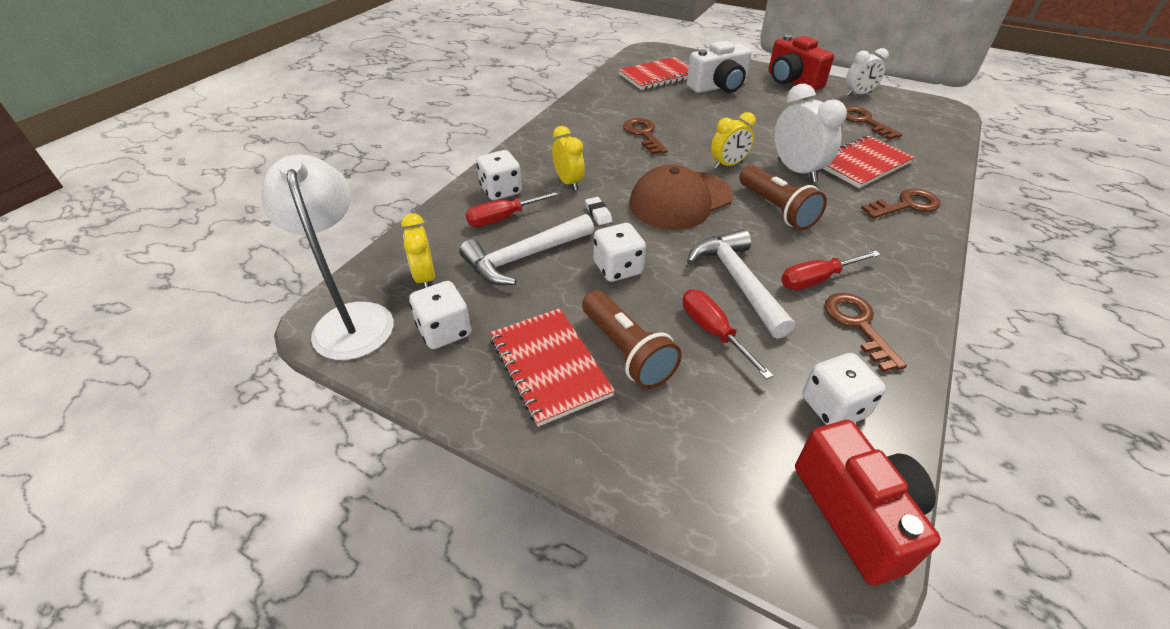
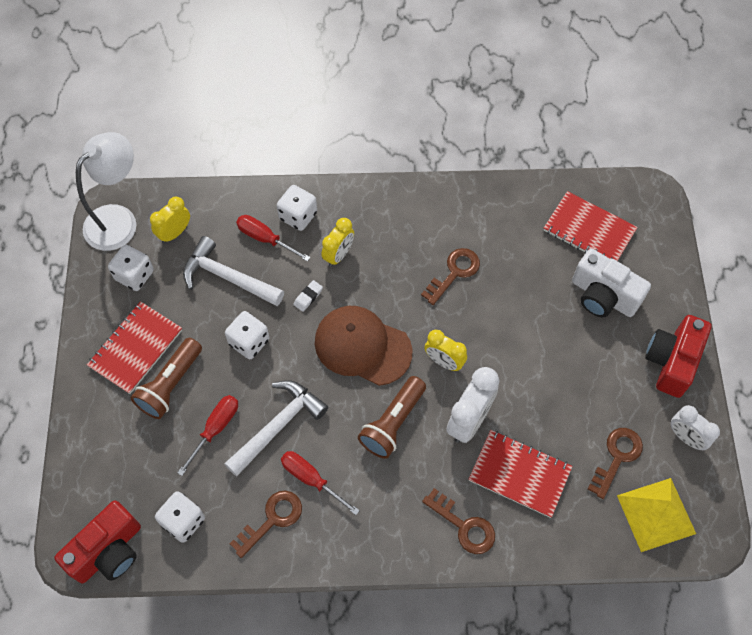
camera: 60 degrees right, 20 degrees up
(921, 122) = (656, 514): none -> yellow pyramid

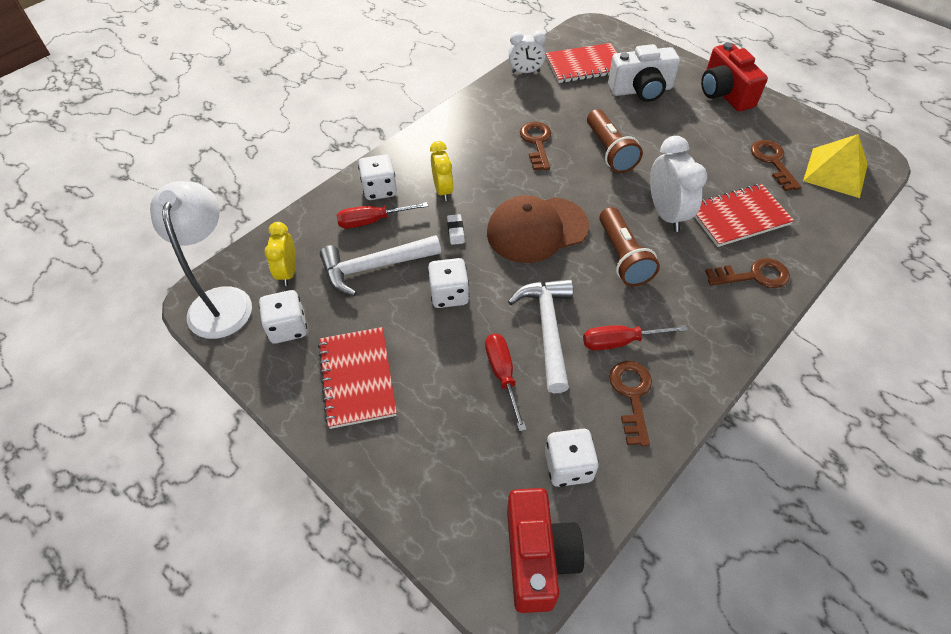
camera: 45 degrees left, 10 degrees down
(170, 385) = (423, 378): brown flashlight -> brown flashlight (609, 151)
(444, 361) = (602, 195): yellow clock -> none
(686, 437) = (788, 123): white clock -> white clock (525, 72)

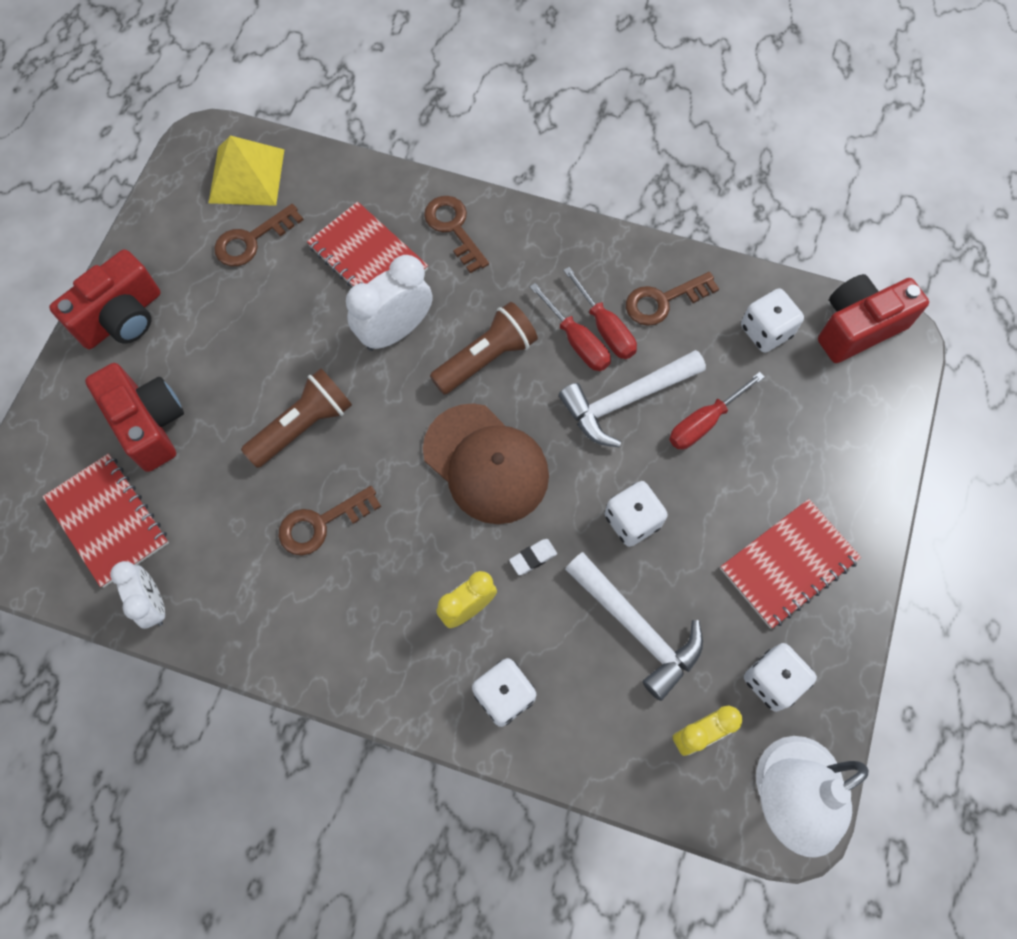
camera: 115 degrees left, 15 degrees up
(371, 221) = (565, 674): red screwdriver -> red screwdriver (577, 342)
(641, 90) = (149, 424): white camera -> red camera

